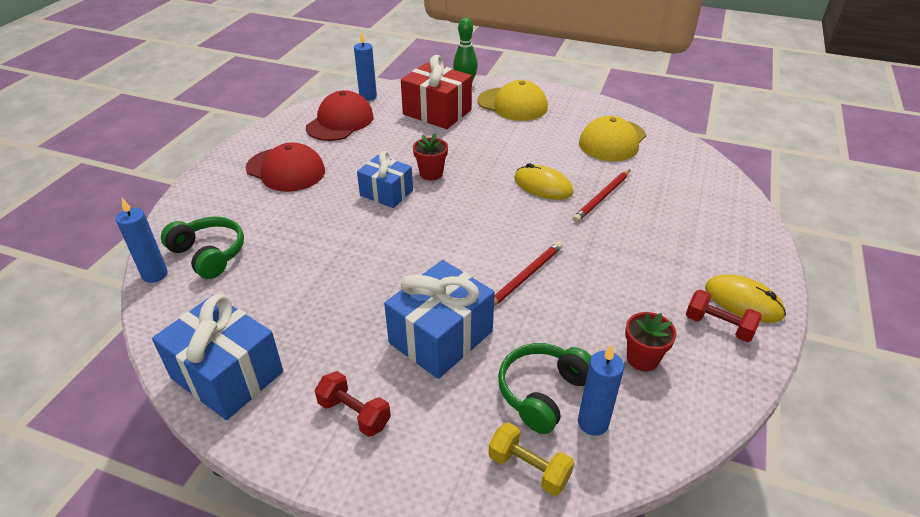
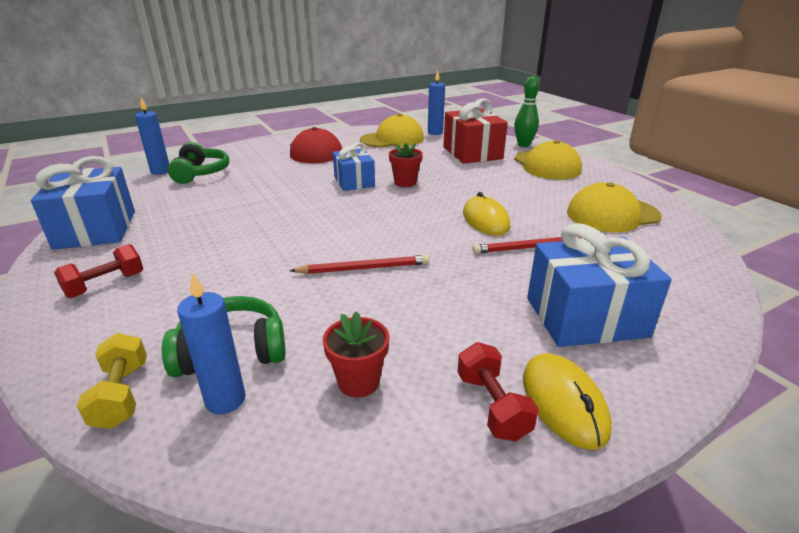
camera: 40 degrees right, 10 degrees down
(340, 122) = (392, 139): red cap -> yellow cap
(354, 413) = (105, 285): red dumbbell -> red dumbbell turned 60 degrees clockwise
(441, 337) = (234, 273): blue gift -> blue gift (585, 317)

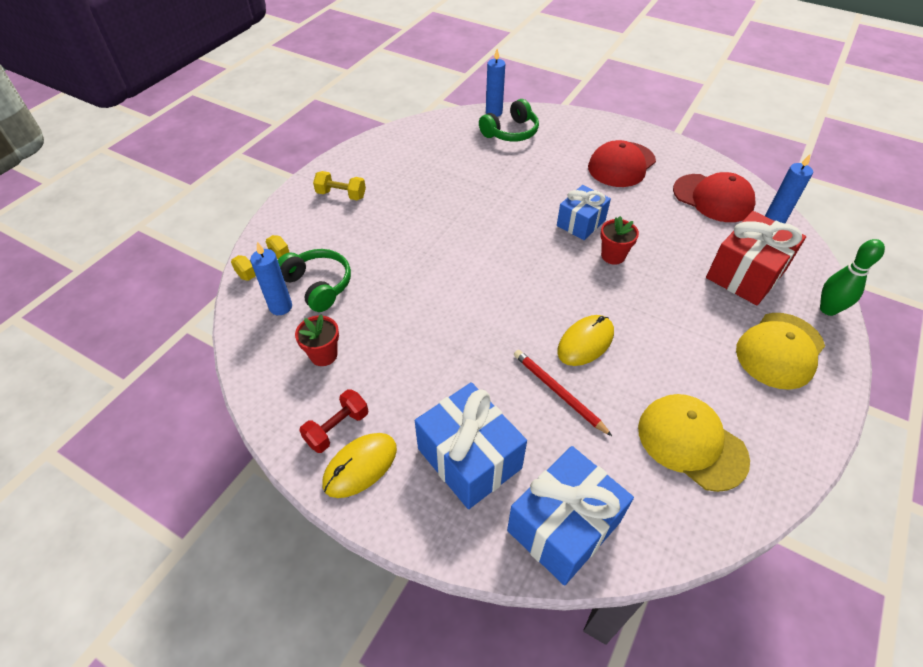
camera: 60 degrees right, 20 degrees up
(96, 229) = (393, 146): blue gift -> blue gift (563, 526)
(105, 285) = (341, 195): red dumbbell -> yellow dumbbell
(364, 268) = (443, 299): red pencil -> none
(392, 139) = (713, 198): yellow cap -> red cap

